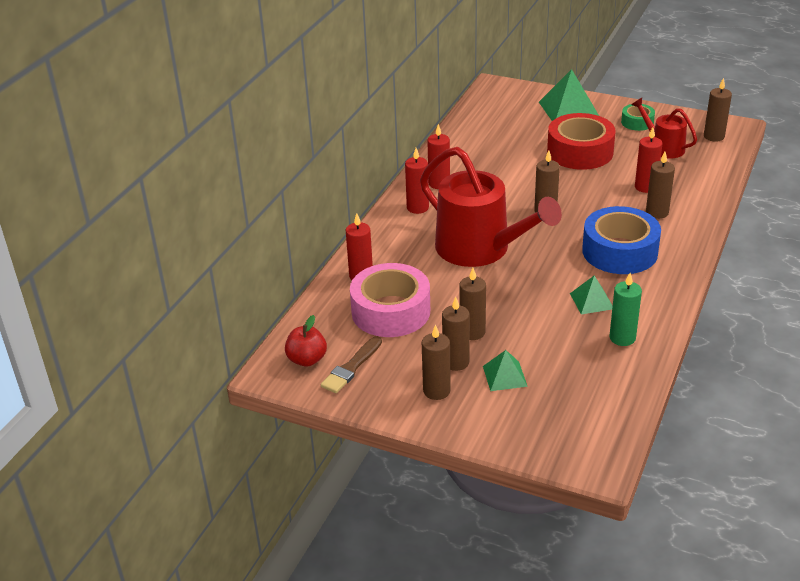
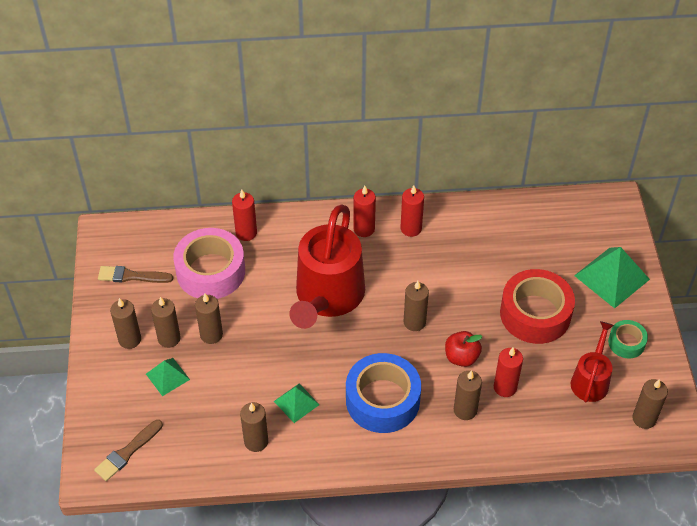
camera: 60 degrees right, 15 degrees up
(307, 359) = (128, 246): red apple -> red apple (461, 357)
(585, 430) = (127, 452): none -> brown brush
(622, 338) = (256, 441): green candle -> brown candle

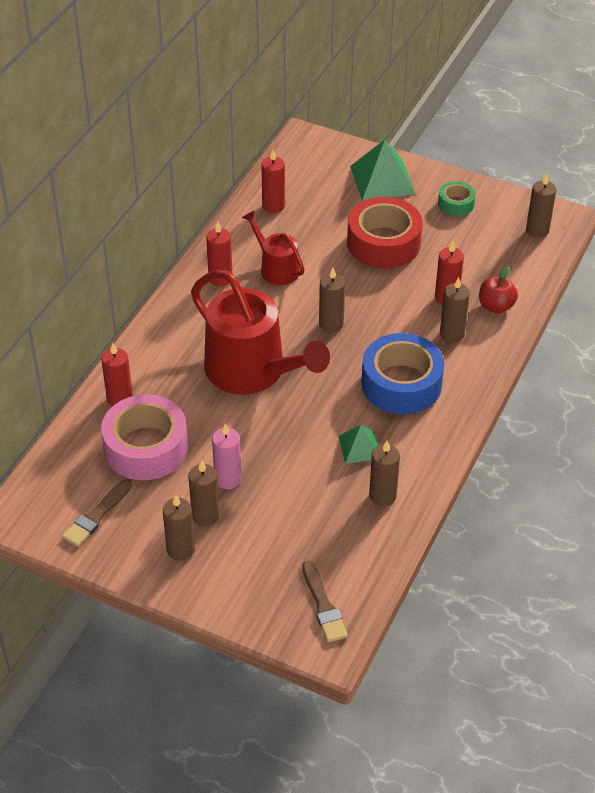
camera: 60 degrees left, 5 degrees down
(167, 376) = (253, 535): green pyramid -> none
(211, 335) = (228, 479): brown candle -> pink candle
(364, 229) = (192, 310): red candle -> red candle (273, 206)
(461, 357) = (394, 310): red apple -> red apple (496, 306)
(591, 380) = (477, 242): red watering can -> red watering can (276, 268)

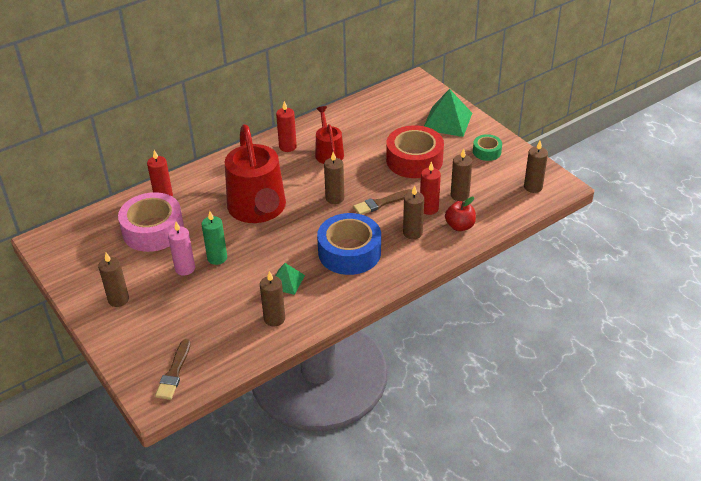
camera: 30 degrees right, 5 degrees down
(96, 516) = (88, 259): brown brush -> brown brush (381, 203)
(205, 515) = (151, 285): brown candle -> brown candle (459, 195)
(255, 451) = (217, 258): none -> green candle
(273, 206) = (359, 115): red candle -> none

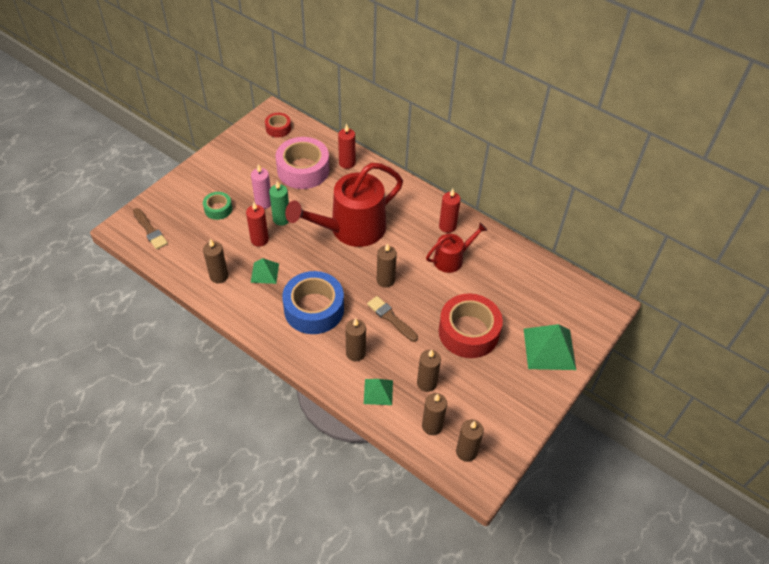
camera: 70 degrees right, 10 degrees up
(73, 240) = (278, 128): none -> red tape
(118, 299) = (220, 175): brown candle -> brown candle (432, 426)
(174, 373) = (150, 230): brown brush -> brown brush turned 120 degrees counterclockwise
(429, 208) = (396, 359): red candle -> red candle (259, 240)
(459, 226) = (378, 392): red apple -> green pyramid
(487, 152) = (511, 396): green tape -> green tape (218, 209)

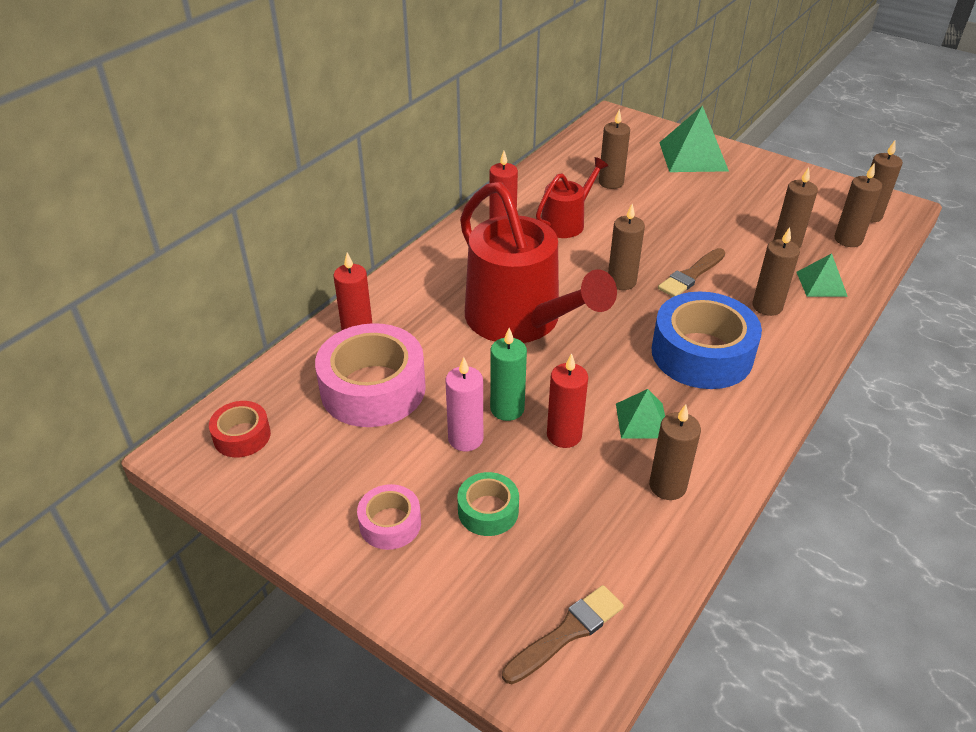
camera: 90 degrees left, 10 degrees down
(218, 177) = (390, 524): none -> pink tape
(452, 259) = (566, 222): red watering can -> red watering can turned 75 degrees clockwise
(468, 332) = (690, 211): red tape -> none
(505, 290) = (611, 182): none -> brown candle

